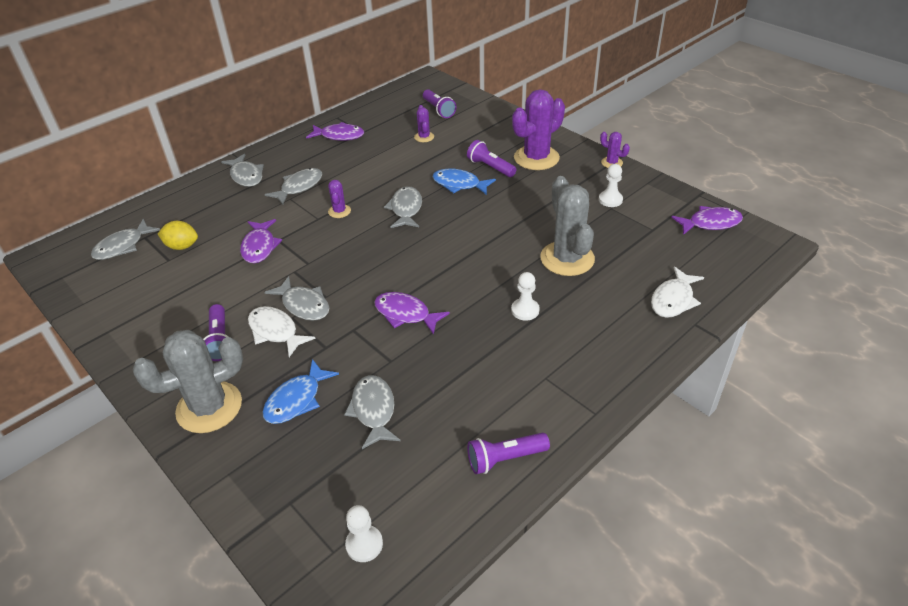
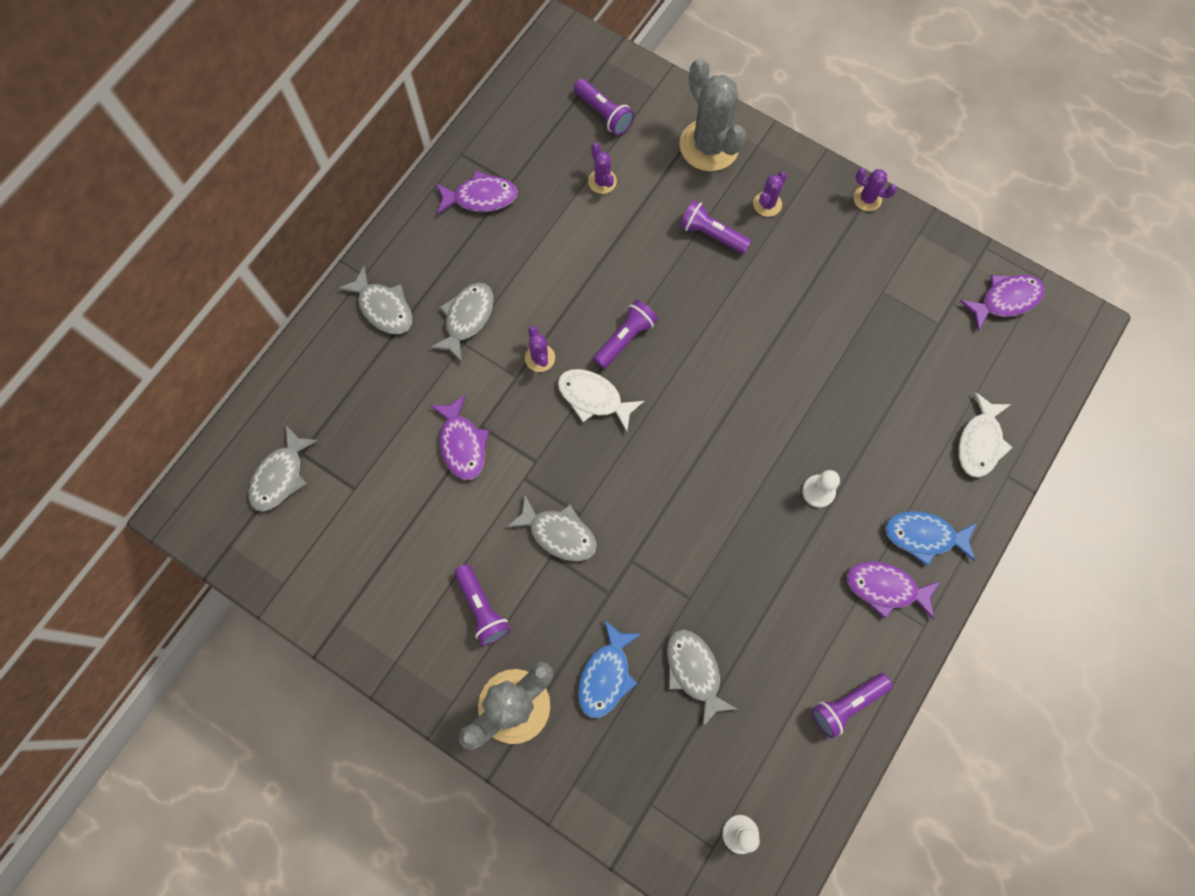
camera: 15 degrees left, 30 degrees up
(182, 246) = (360, 461): yellow lemon -> none
(275, 331) = (542, 581): white fish -> white fish (594, 398)
(405, 314) = (683, 524): purple fish -> purple fish (885, 588)
(406, 209) = (625, 338): grey fish -> purple flashlight
(459, 184) = (680, 277): blue fish -> blue fish (924, 536)
(536, 158) = (767, 204): purple cactus -> purple cactus, size x0.47
(567, 259) = (847, 395): grey cactus -> grey cactus (709, 145)
(610, 200) = (879, 275): white pawn -> none

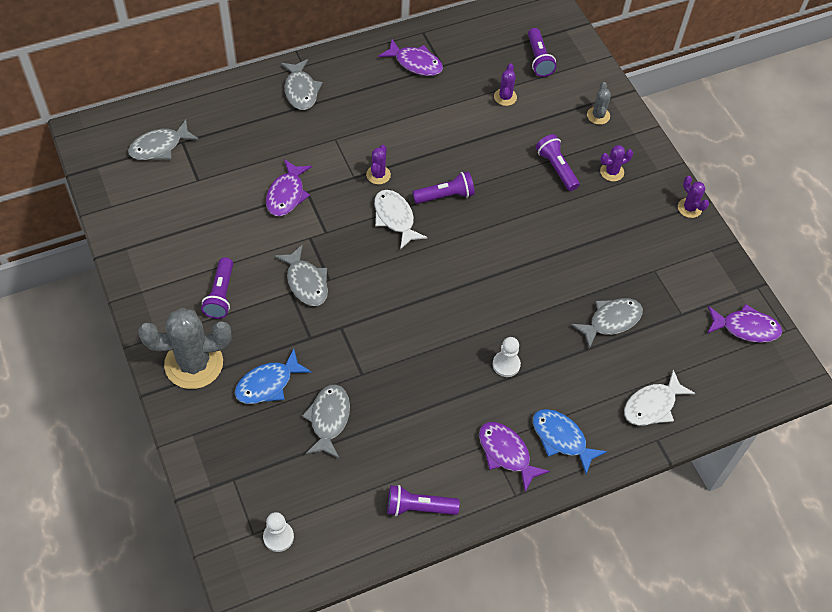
camera: 30 degrees right, 15 degrees down
(467, 318) = (349, 126): grey fish -> grey fish (611, 321)
(709, 145) = (598, 115): grey cactus -> grey cactus, size x0.47

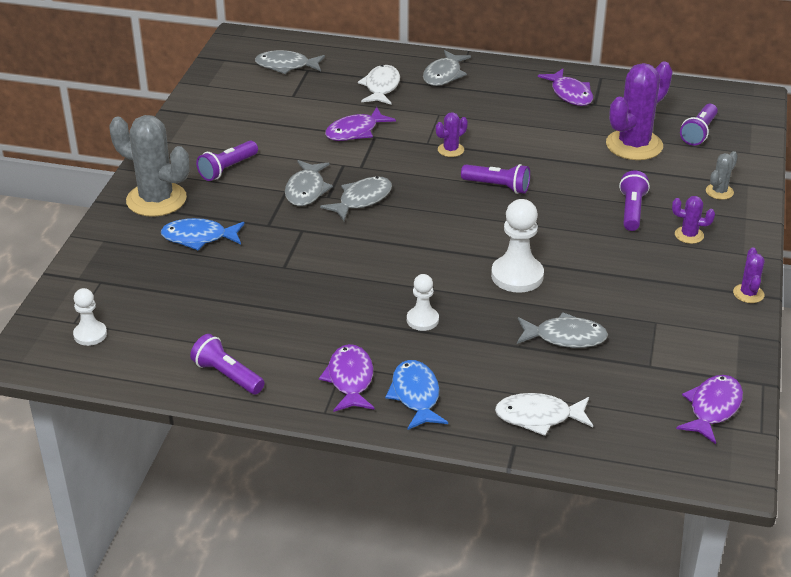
camera: 40 degrees right, 20 degrees down
(329, 419) = (221, 282): grey fish -> grey fish (362, 200)
(395, 218) = (433, 182): white fish -> white fish (381, 87)
(505, 97) = (634, 145): purple cactus -> purple cactus, size x2.14
(533, 281) = (517, 276): none -> white pawn
(746, 328) = (712, 408): purple fish -> purple fish turned 105 degrees counterclockwise

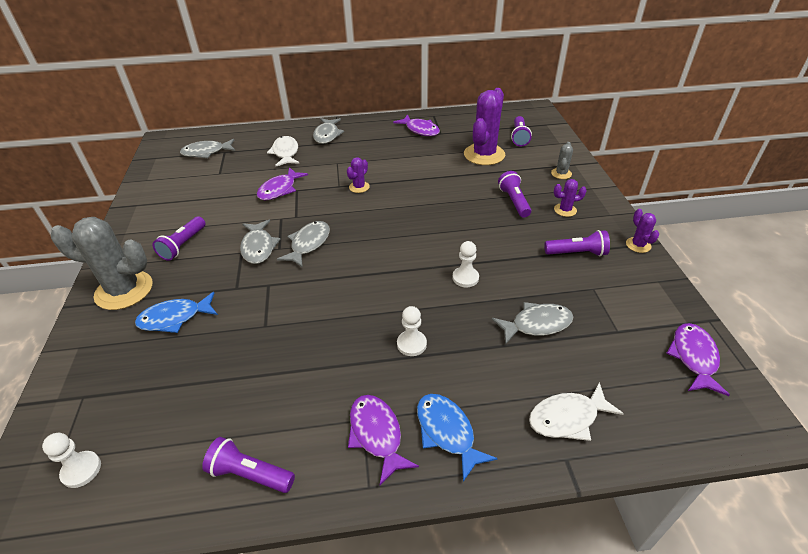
camera: 20 degrees left, 5 degrees up
(497, 186) = (408, 207): purple flashlight -> purple flashlight (577, 253)
(517, 276) = (465, 278): white pawn -> white pawn, size x0.60

